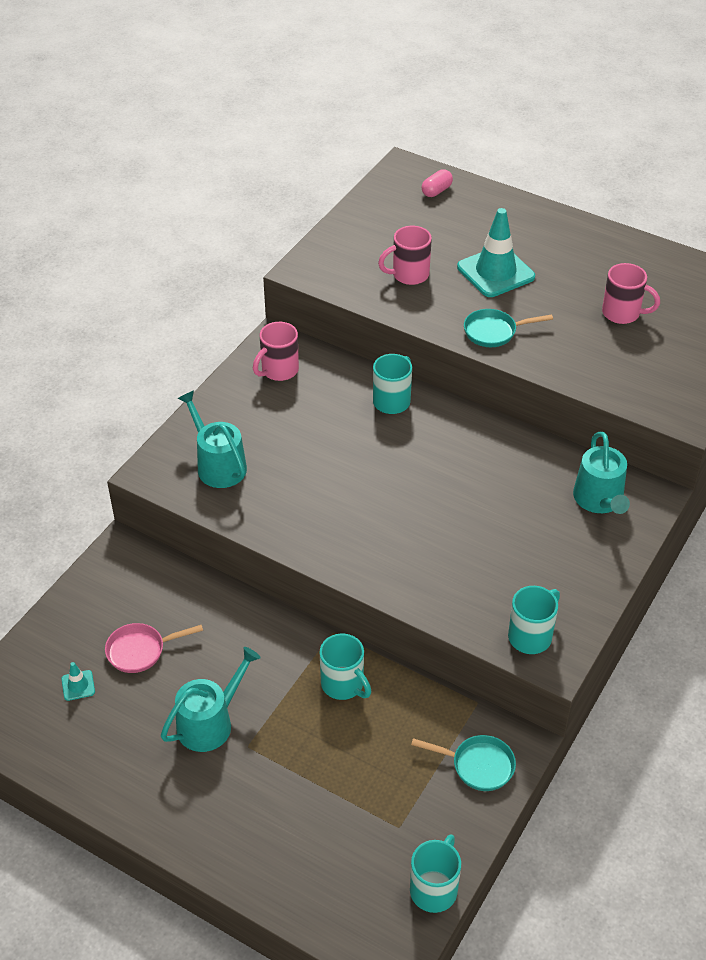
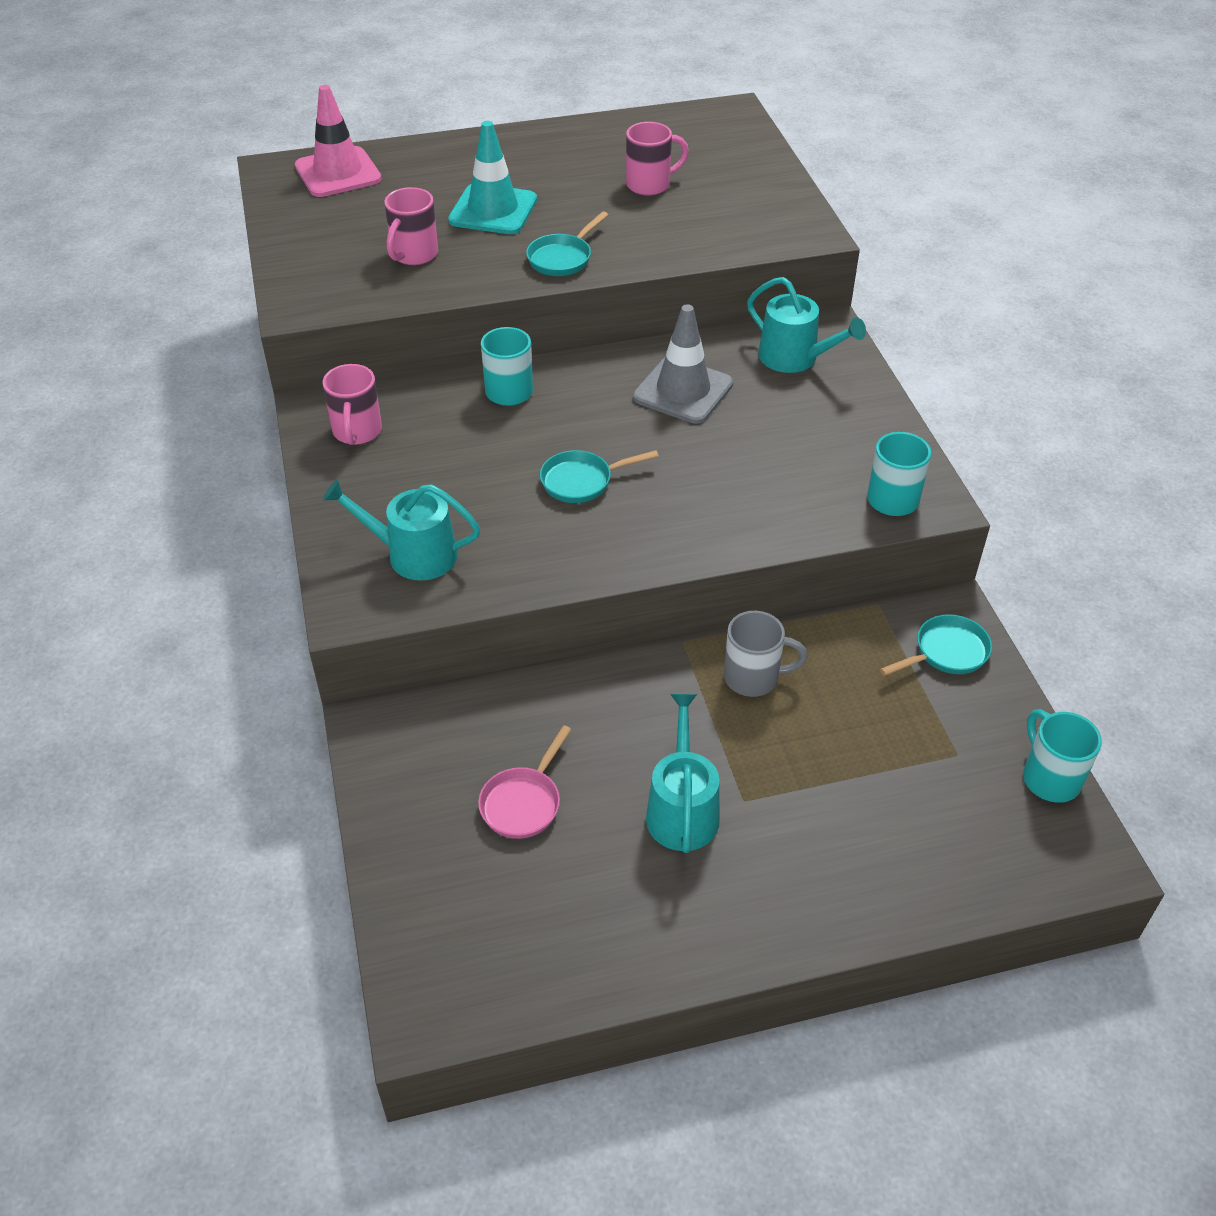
camera: 45 degrees left, 0 degrees up
(78, 685) = (503, 888): turquoise traffic cone -> none
(343, 684) = (753, 678): turquoise mug -> grey mug
(360, 487) = (582, 481): none -> turquoise pan
(436, 191) = (338, 173): pink capsule -> pink traffic cone
(496, 472) = (683, 391): none -> grey traffic cone

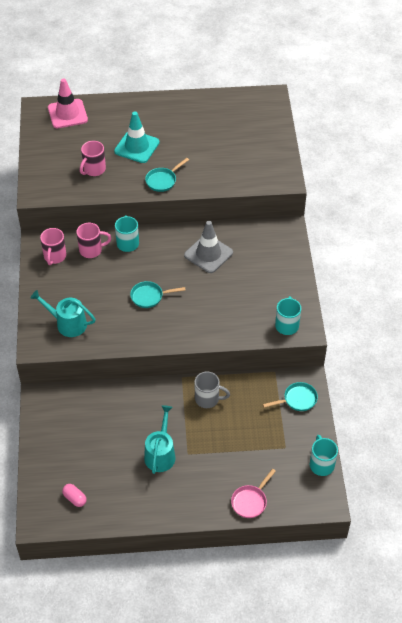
camera: 10 degrees right, 5 degrees up
(503, 944) = (75, 498): none -> pink capsule
(523, 802) = (95, 441): pink pan -> pink pan (250, 501)
(650, 185) = (216, 140): pink mug -> pink mug (91, 250)
(794, 358) = (266, 242): turquoise watering can -> none

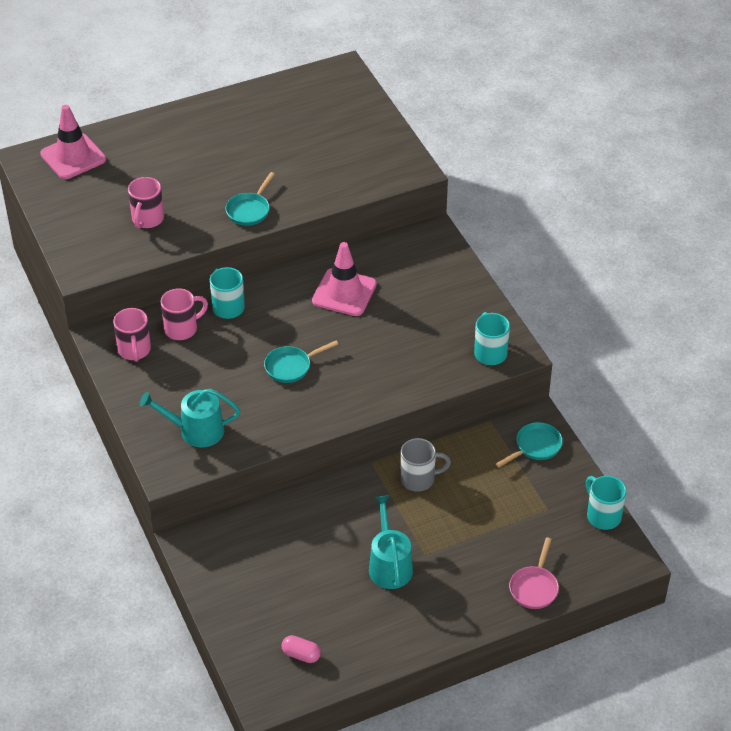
camera: 20 degrees left, 5 degrees down
(137, 147) = (192, 176): turquoise traffic cone -> none
(208, 254) = (344, 292): grey traffic cone -> pink traffic cone

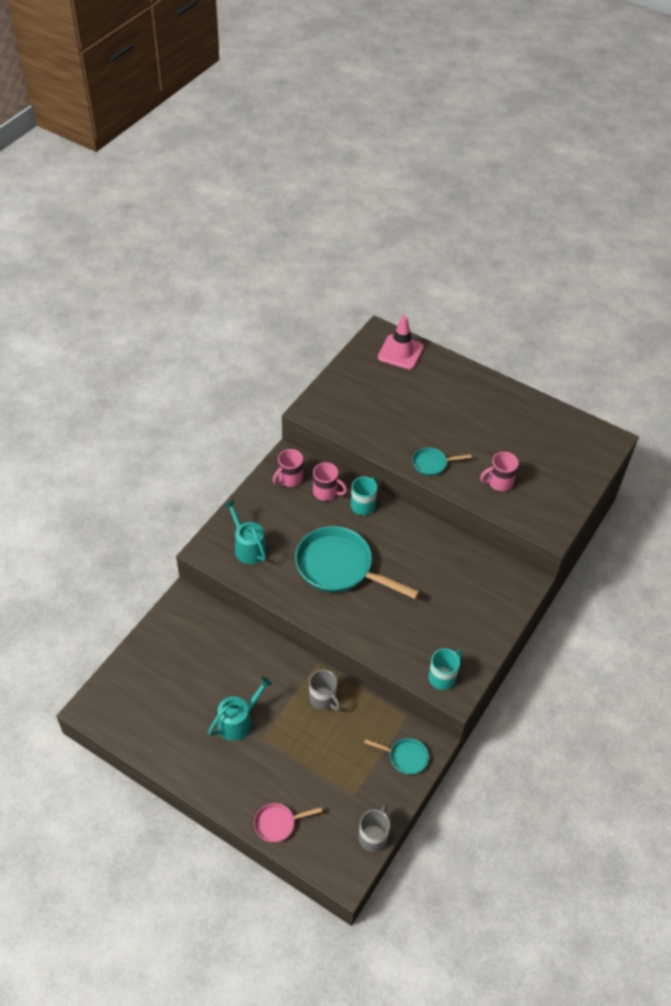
camera: 55 degrees right, 5 degrees up
(147, 219) = (378, 417): pink mug -> pink mug (499, 482)
(291, 366) = (339, 567): turquoise pan -> turquoise pan, size x2.15
(301, 655) = (134, 710): pink capsule -> none
(344, 292) = (428, 560): pink traffic cone -> none
(603, 515) = (373, 836): turquoise mug -> grey mug

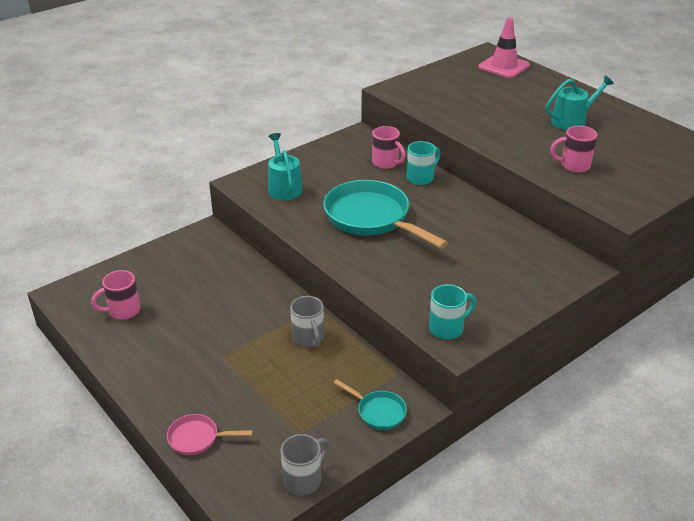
camera: 20 degrees right, 15 degrees down
(238, 721) = (205, 337): turquoise watering can -> turquoise watering can (572, 121)
(289, 479) = (353, 148): pink mug -> pink mug (123, 311)
(432, 464) = (503, 141): turquoise pan -> none

